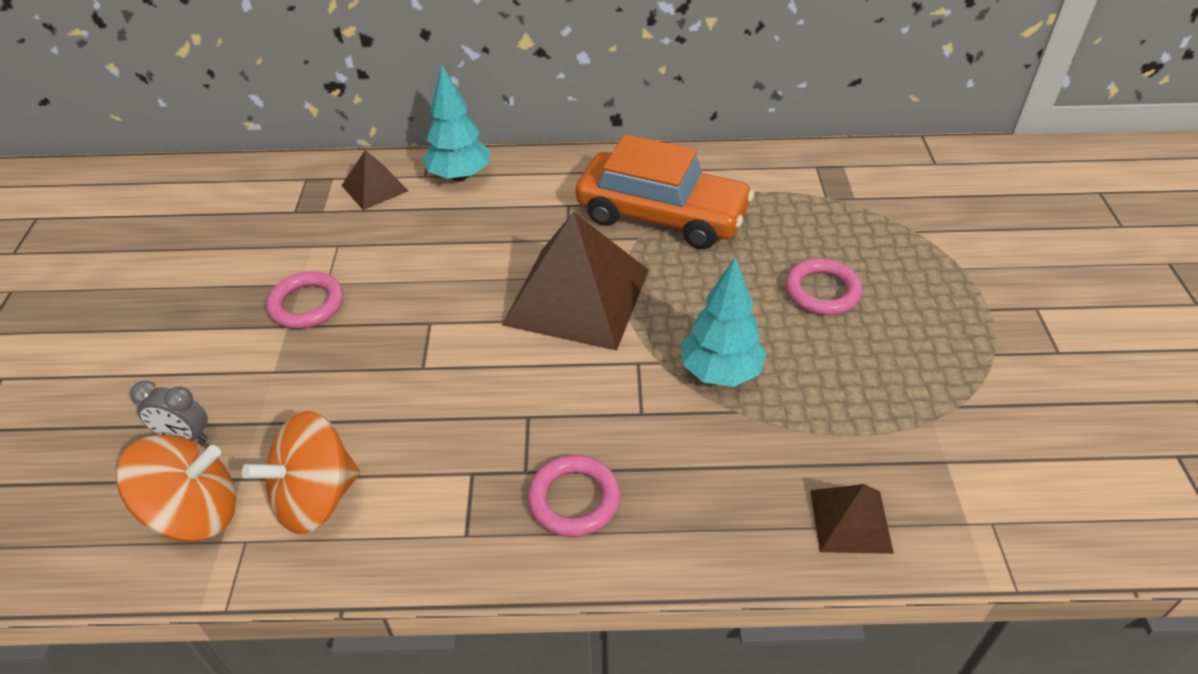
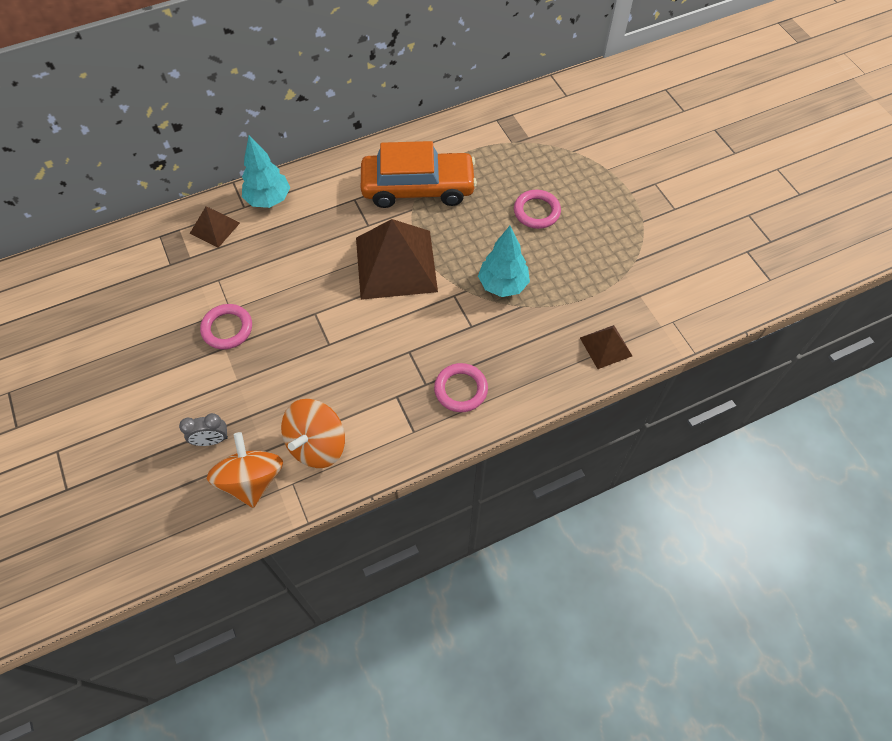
camera: 25 degrees left, 15 degrees up
(195, 512) = (252, 480): orange spinning top -> orange spinning top turned 60 degrees counterclockwise

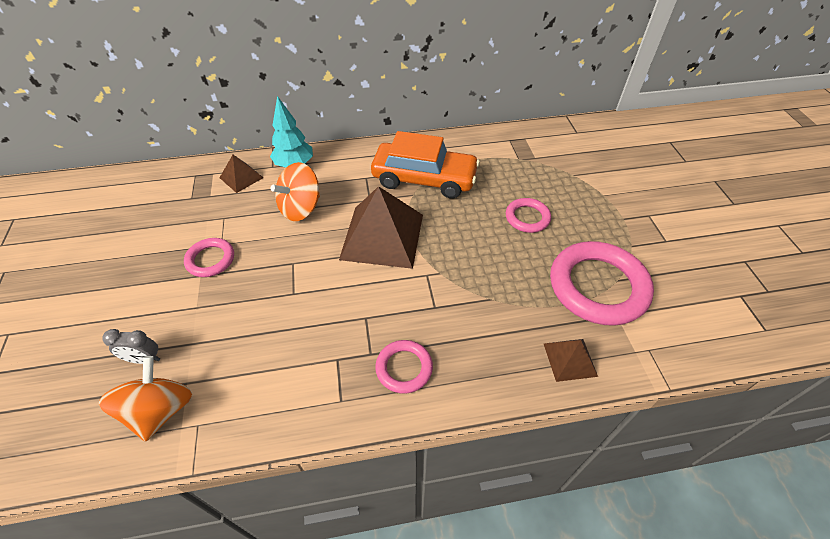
camera: 15 degrees right, 10 degrees down
(317, 444) = (239, 389): orange spinning top -> orange spinning top (301, 208)
(502, 285) = (477, 275): turquoise tree -> none
(618, 271) = (598, 287): none -> pink ring

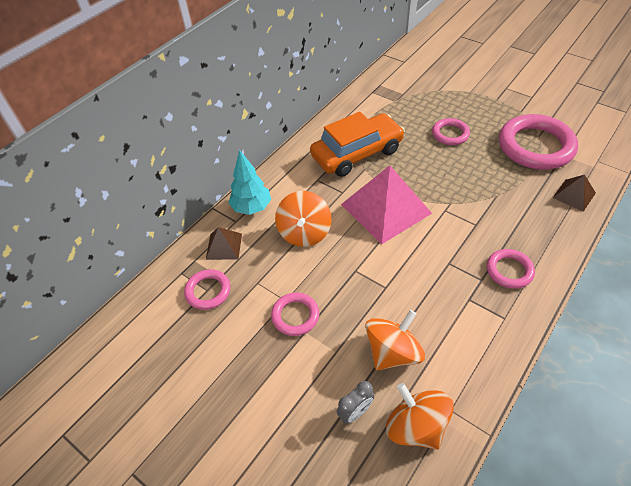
camera: 40 degrees left, 0 degrees up
(190, 199) = (208, 291): none -> pink ring
(226, 344) = (393, 352): none -> orange spinning top
(382, 236) = (386, 208): brown pyramid -> pink pyramid

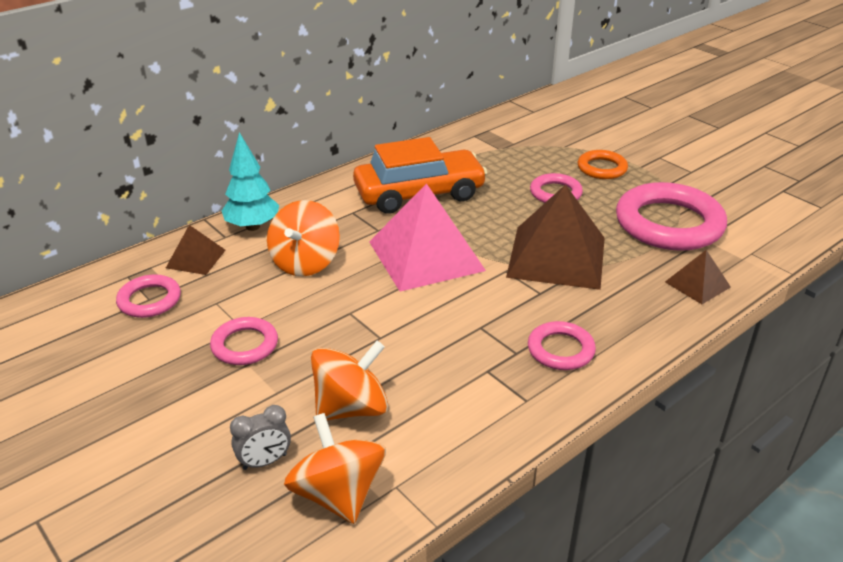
camera: 10 degrees right, 15 degrees down
(472, 105) = (602, 168): none -> orange ring
(474, 191) = (557, 257): none -> brown pyramid

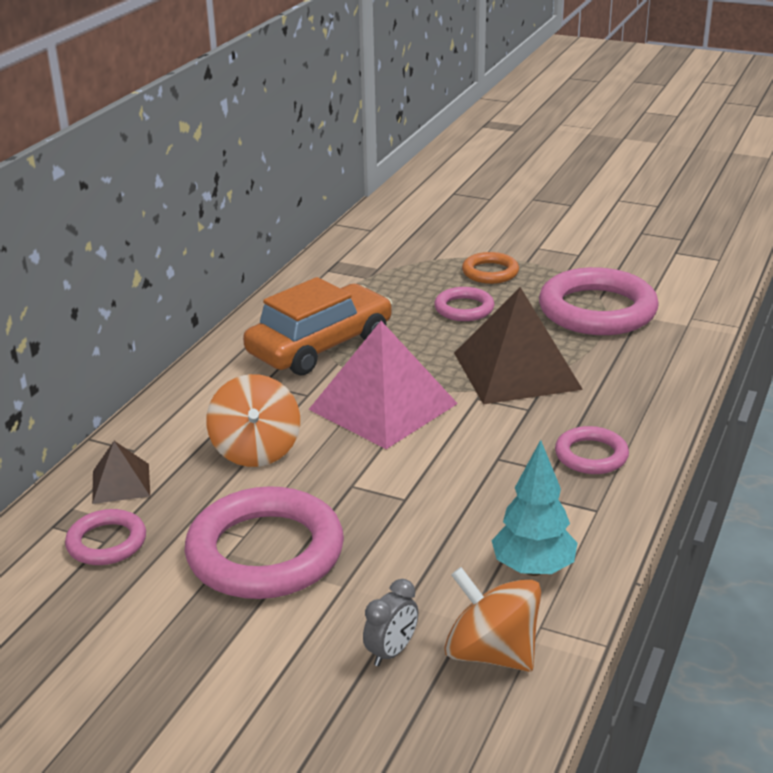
camera: 25 degrees left, 5 degrees down
(245, 345) = (265, 552): pink ring -> pink ring, size x1.95
(252, 226) = (158, 430): turquoise tree -> turquoise tree (533, 569)
(351, 408) = (435, 573): orange spinning top -> none
(697, 284) = (666, 359): brown pyramid -> none

